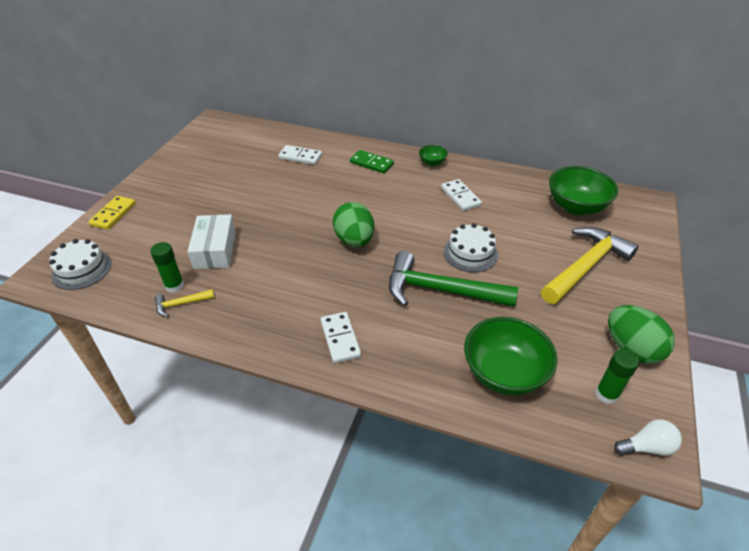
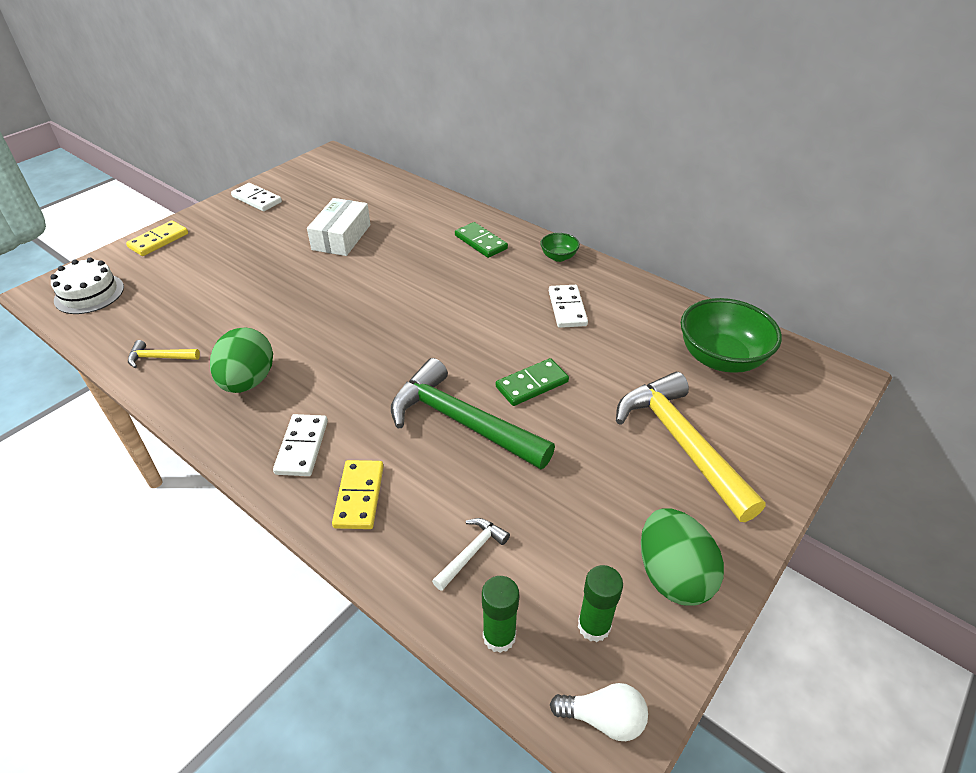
camera: 20 degrees right, 0 degrees up
(174, 286) = (166, 335): green glue stick -> green glue stick (499, 636)
(215, 249) = (234, 305): white box -> white box (341, 237)
(300, 157) = (400, 217): white domino -> white domino (257, 199)
(354, 240) = (397, 332): green egg -> green egg (248, 381)
(404, 360) = (359, 496): none -> yellow domino
(470, 253) = (532, 384): white cake -> green domino
(504, 373) = (472, 552): green bowl -> white hammer
(585, 266) = (681, 443): yellow hammer -> yellow hammer turned 90 degrees counterclockwise

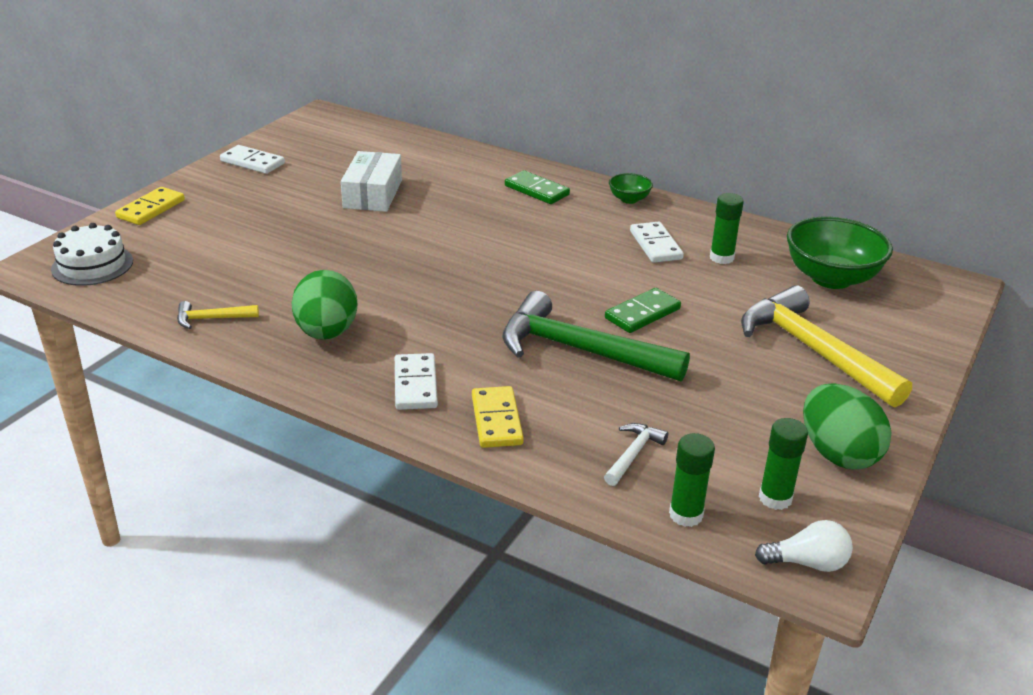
camera: 10 degrees left, 10 degrees down
(623, 327) = (721, 258): none -> green glue stick

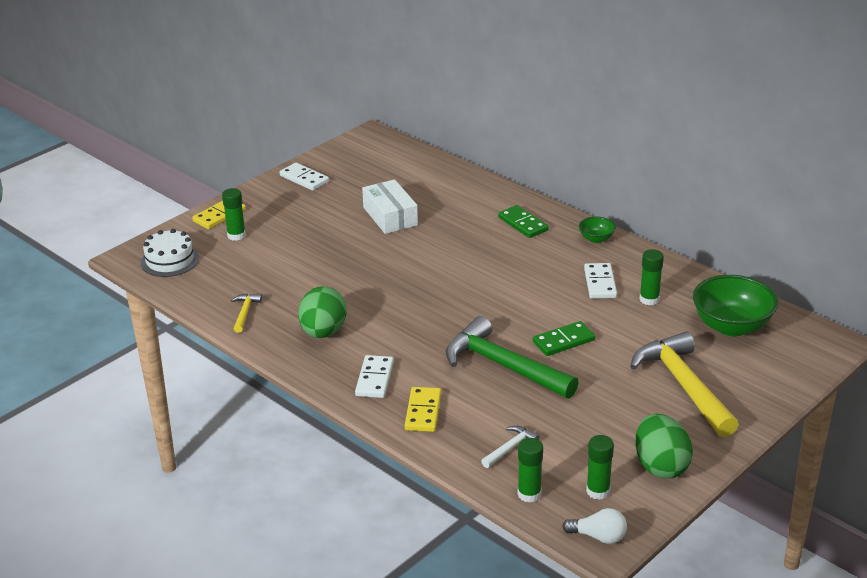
camera: 15 degrees right, 0 degrees up
(179, 229) = (236, 235): none -> green glue stick
(211, 319) = (245, 312): yellow hammer -> yellow hammer turned 90 degrees clockwise
(372, 194) = (390, 216): white box -> white box turned 45 degrees counterclockwise

